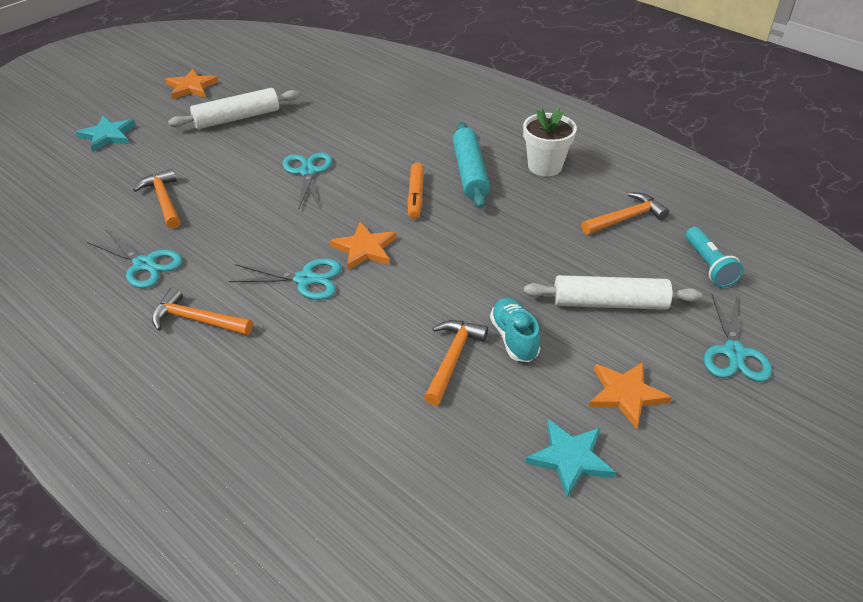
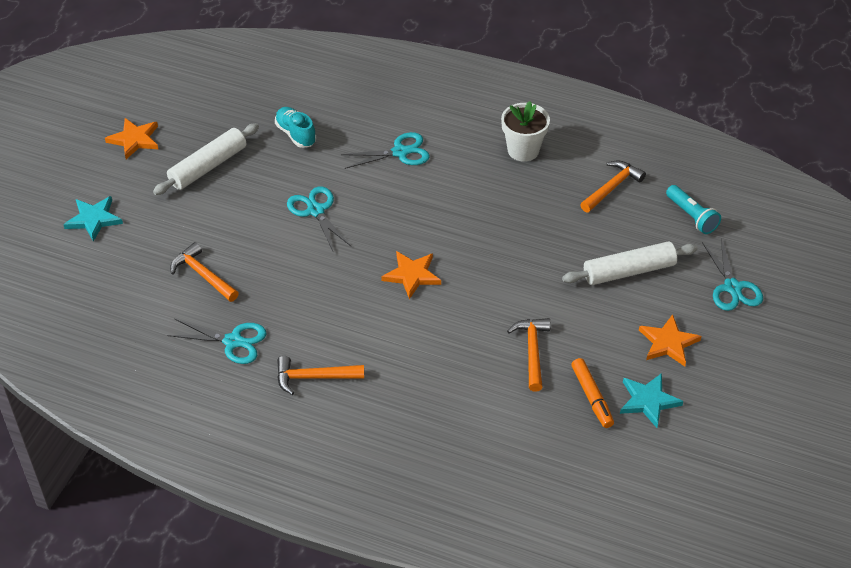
camera: 20 degrees left, 5 degrees up
(305, 279) = (379, 317): turquoise scissors -> turquoise scissors (400, 152)
(415, 196) = (426, 211): orange marker -> orange marker (591, 397)
(470, 173) = (461, 174): turquoise rolling pin -> none
(514, 338) = (570, 321): turquoise shoe -> turquoise shoe (296, 134)

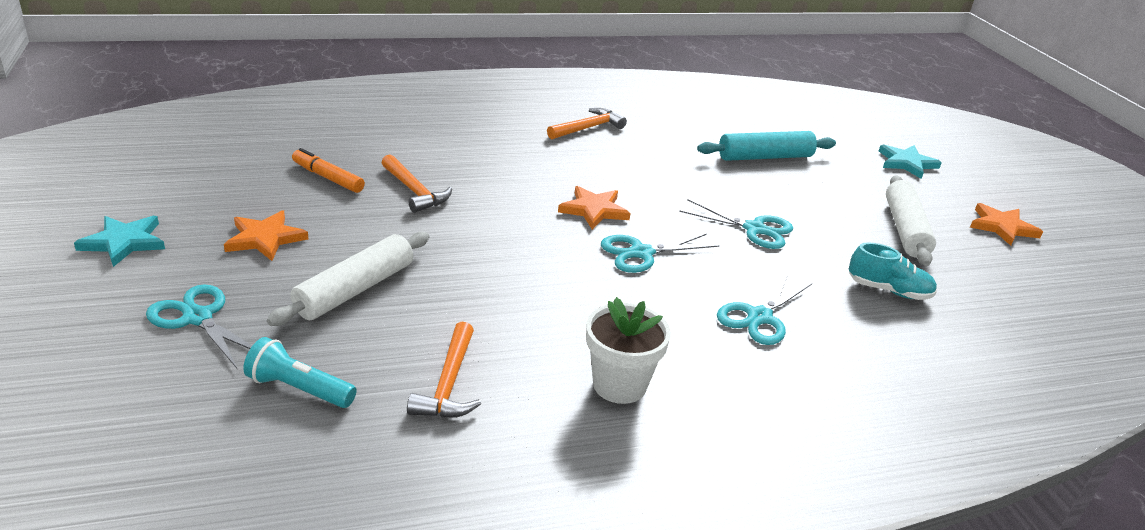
camera: 140 degrees right, 15 degrees down
(203, 275) = (765, 157): orange hammer -> turquoise rolling pin
(233, 341) = (677, 129): turquoise scissors -> turquoise scissors (641, 253)
(648, 401) = (265, 190): turquoise star -> turquoise star (124, 242)

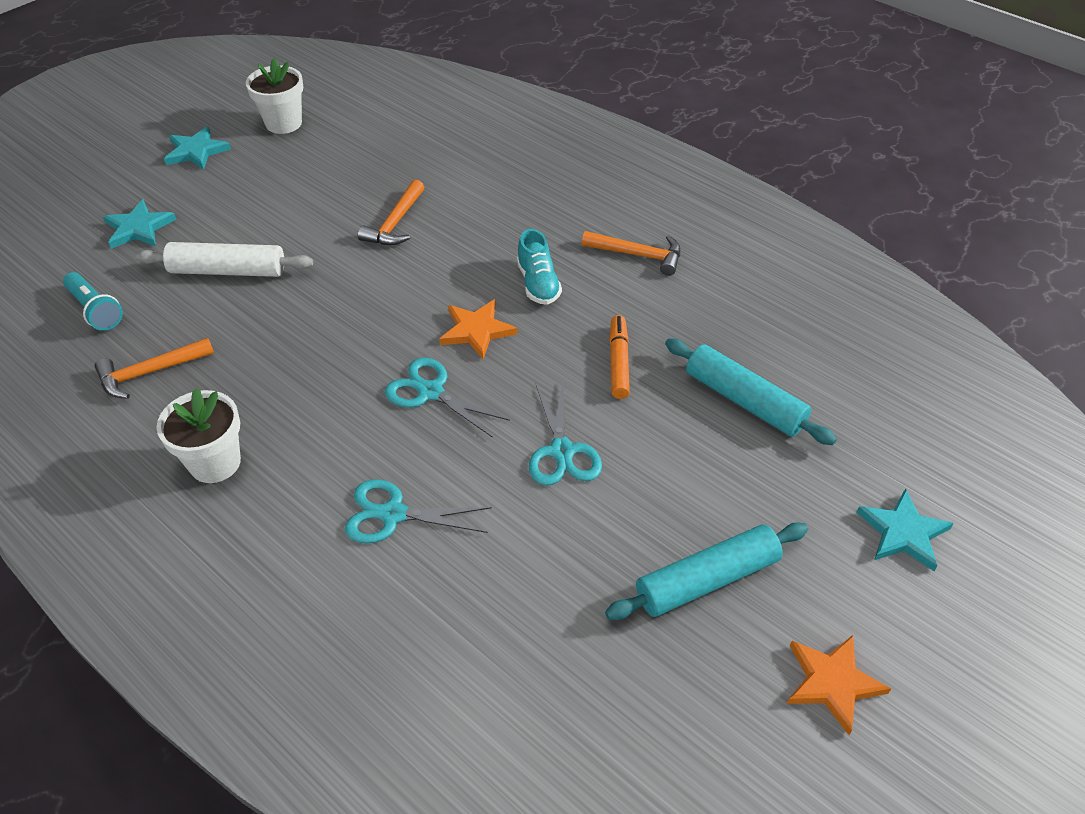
camera: 60 degrees right, 15 degrees up
(171, 185) = (283, 123): none -> white flower pot
(197, 318) = (139, 228): turquoise scissors -> turquoise star
(265, 238) = (255, 198): orange star -> none
(298, 389) = (96, 310): turquoise flashlight -> turquoise flashlight turned 150 degrees clockwise
(328, 178) = (368, 175): orange marker -> orange marker (618, 362)
(888, 290) = (542, 603): turquoise shoe -> turquoise shoe (538, 284)
(905, 229) = (707, 580): white rolling pin -> turquoise rolling pin

